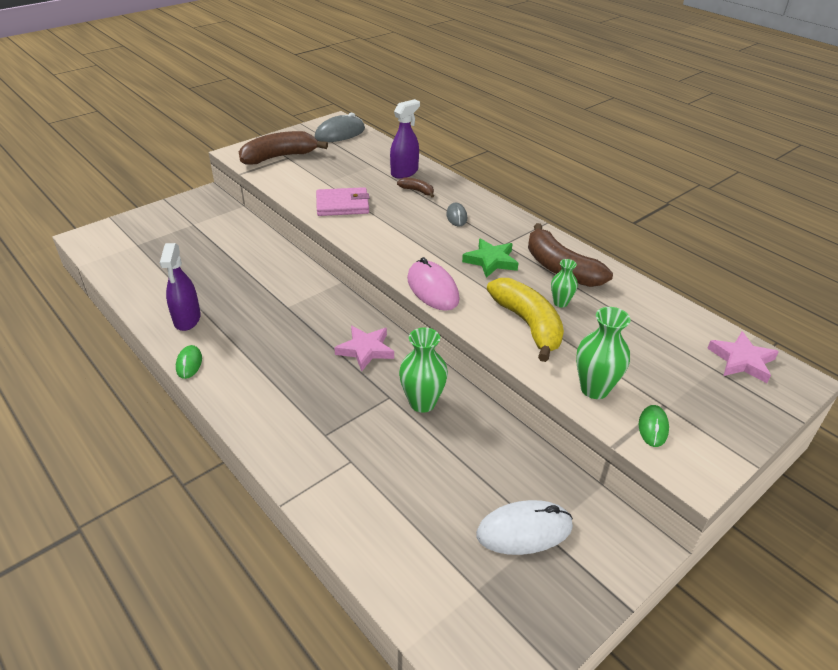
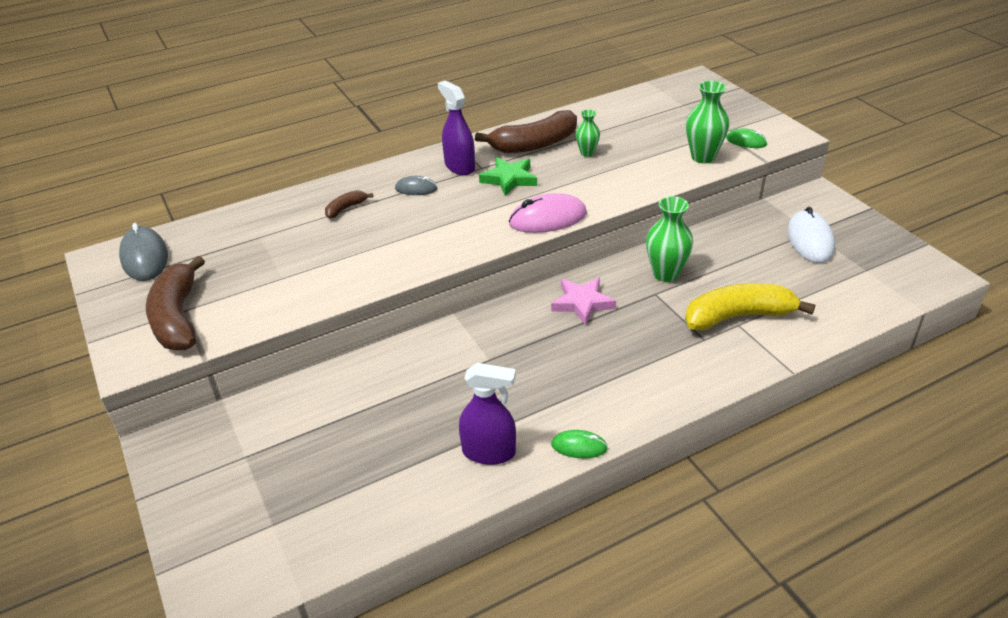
camera: 75 degrees left, 0 degrees up
(342, 205) = (349, 267): pink wallet -> none
(404, 172) = (294, 213): purple spray bottle -> purple spray bottle (459, 166)
(528, 324) = (615, 174): yellow banana -> yellow banana (738, 316)
(741, 360) = (675, 92): pink star -> none

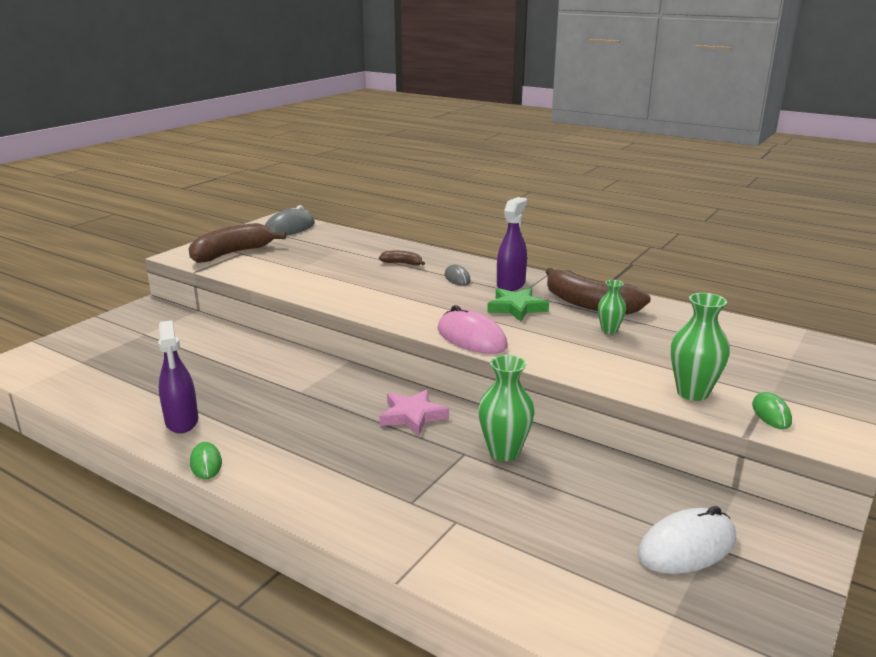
camera: 60 degrees right, 15 degrees down
(738, 316) = (471, 518): yellow banana -> none

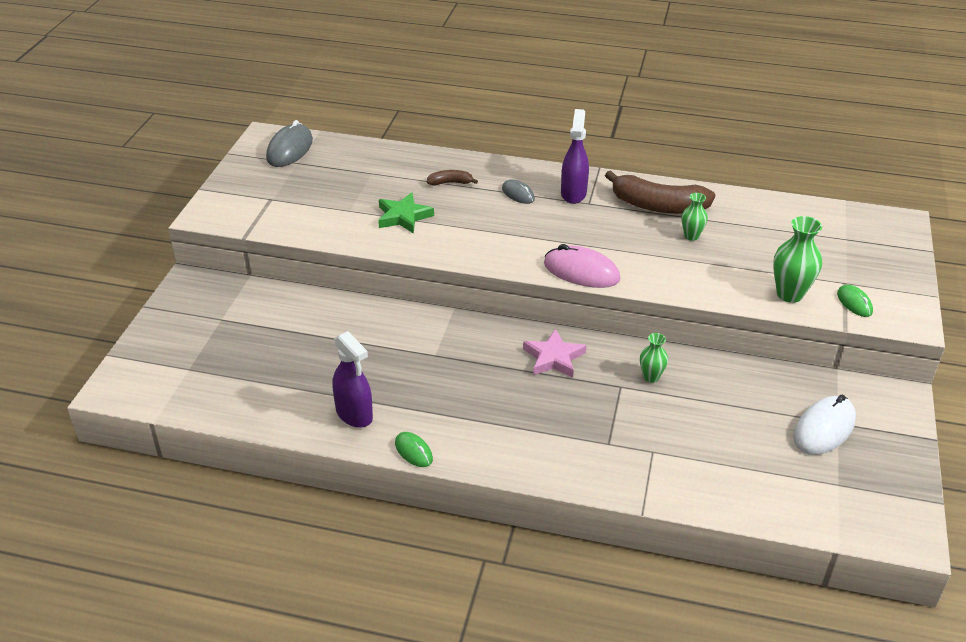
camera: 20 degrees left, 15 degrees up
(232, 253) = (261, 202): brown banana -> none
(504, 452) = (651, 377): green vase -> green vase, size x0.59
(516, 308) = (597, 224): green star -> green star (403, 217)

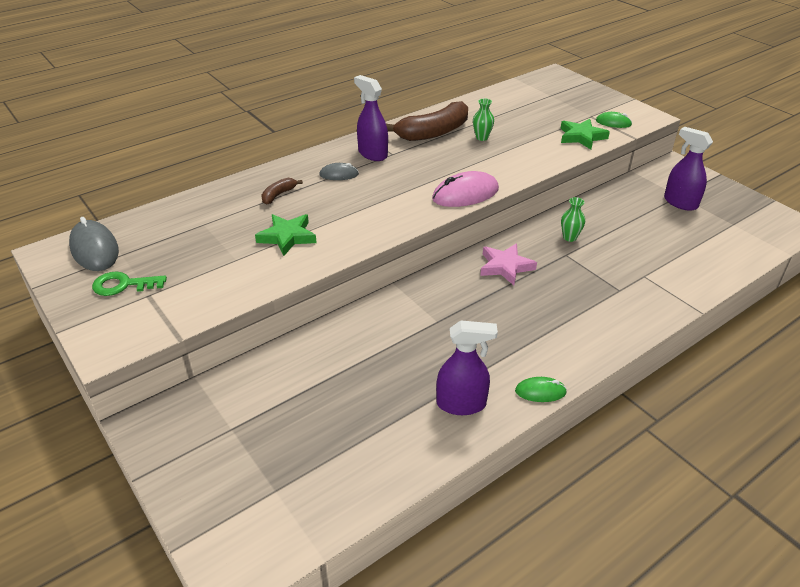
camera: 50 degrees left, 0 degrees up
(269, 183) = (124, 285): none -> green key
(789, 294) = (581, 137): green vase -> green star
(824, 428) = (680, 202): white mouse -> purple spray bottle

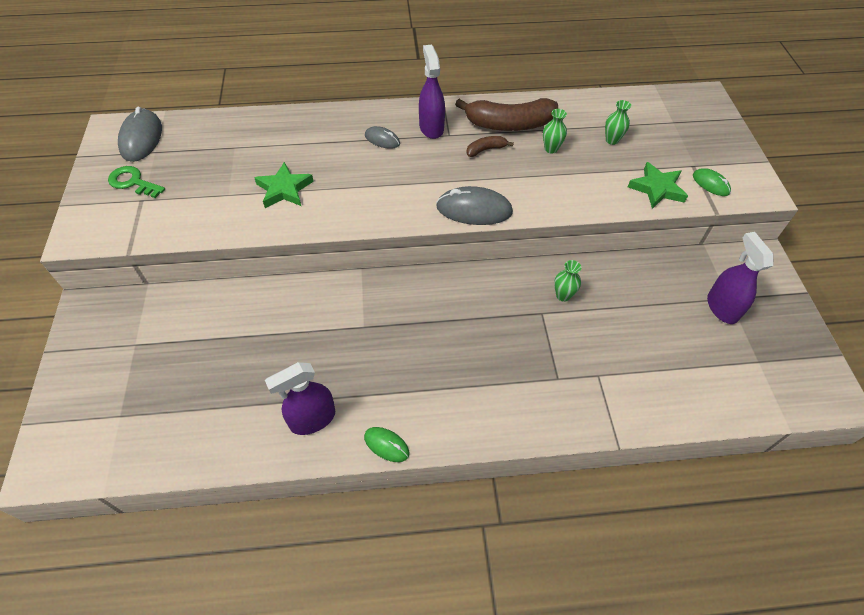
camera: 30 degrees right, 15 degrees up
(278, 195) = (315, 141): brown banana -> brown banana (486, 150)
(461, 404) = (312, 419): purple spray bottle -> purple spray bottle turned 120 degrees clockwise
(465, 194) = (474, 210): pink mouse -> grey mouse
(505, 267) = (472, 299): pink star -> none
(520, 119) = (612, 140): none -> green vase

